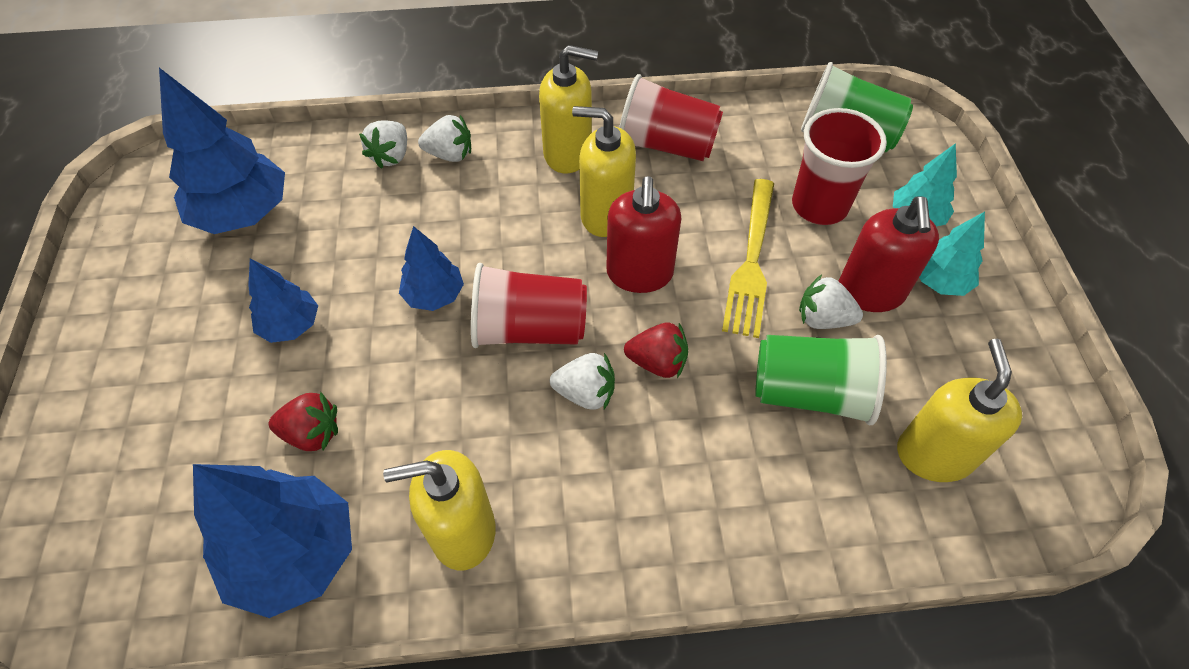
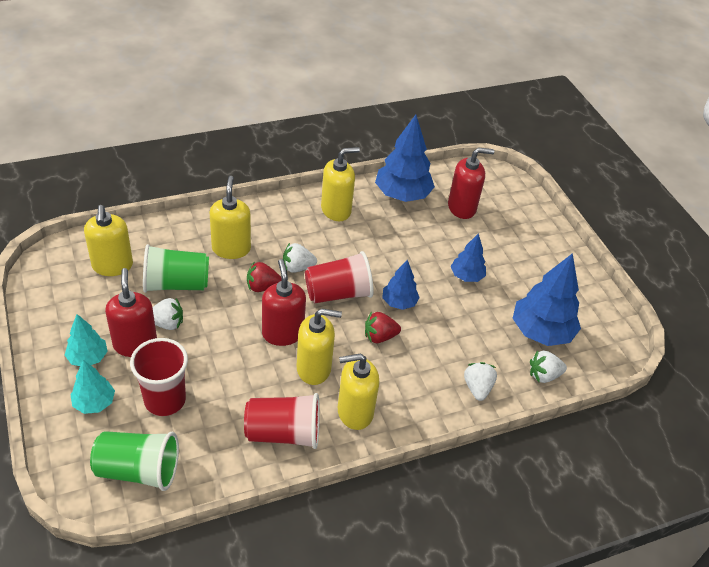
camera: 160 degrees right, 10 degrees down
(188, 491) = (462, 208): none -> red soap dispenser
(312, 433) = (423, 234): red strawberry -> red strawberry (379, 336)
(450, 154) = (438, 396): white strawberry -> white strawberry (544, 375)
(704, 459) = (231, 248): none -> yellow soap dispenser
(751, 261) = (212, 352): yellow fork -> none

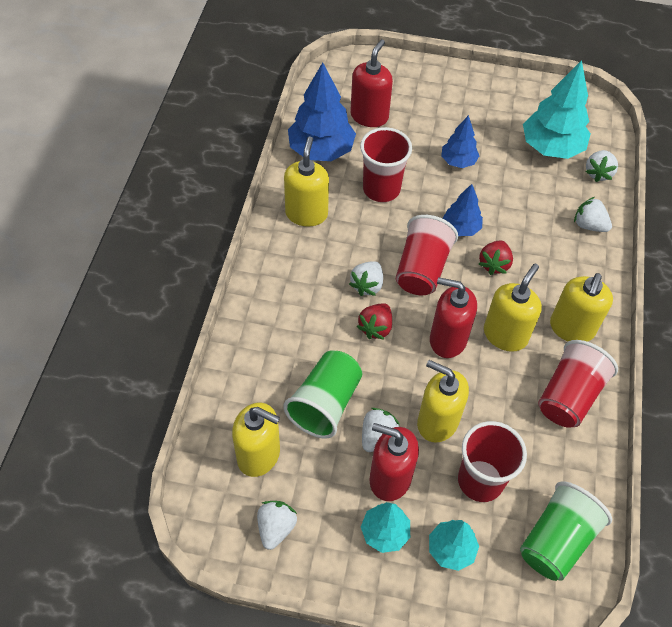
camera: 55 degrees left, 10 degrees up
(60, 297) = (276, 528): none -> white strawberry
(231, 248) = (304, 330): yellow soap dispenser -> yellow soap dispenser (437, 422)
(396, 241) = (381, 189): none -> red cup
(541, 332) = (551, 147): blue tree -> turquoise tree

